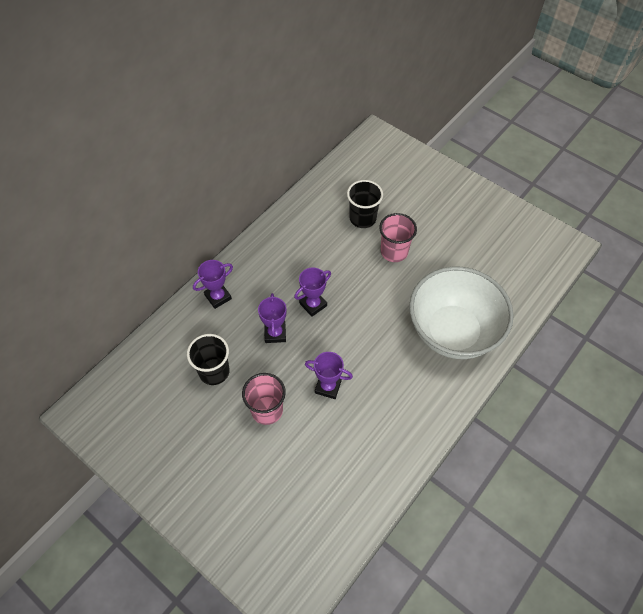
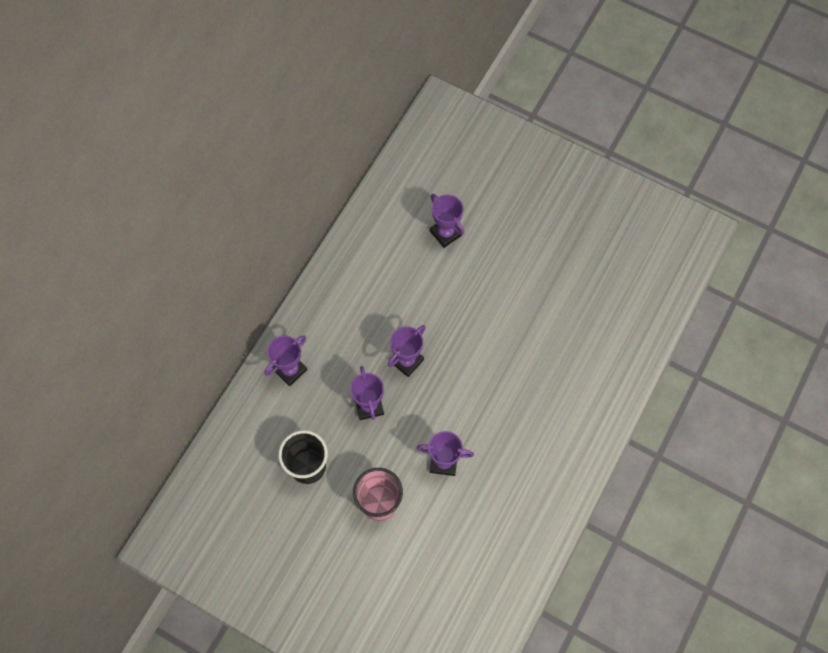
camera: 10 degrees left, 10 degrees up
(362, 218) = (446, 233): black cup -> purple trophy
(394, 251) = (492, 273): pink cup -> none
(453, 332) = (576, 369): white bowl -> none

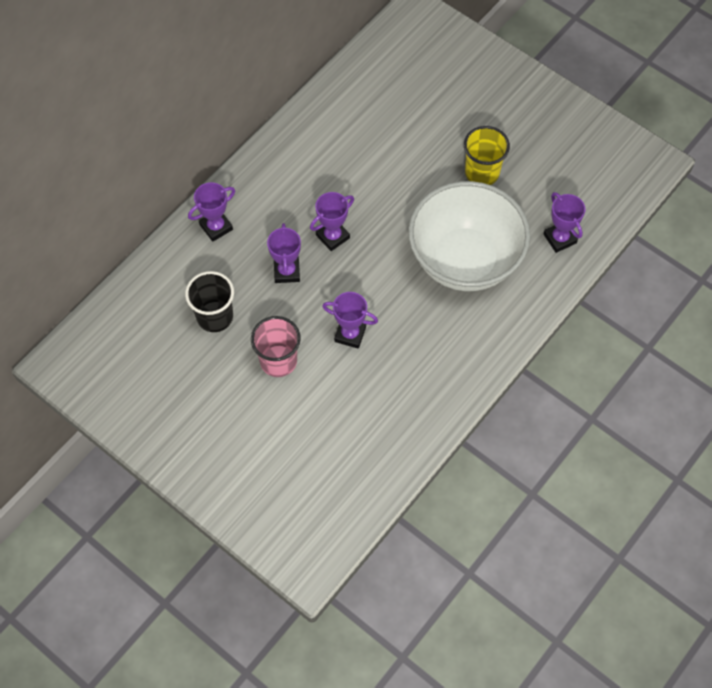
camera: 10 degrees right, 5 degrees down
(446, 233) = (395, 126): purple trophy -> purple trophy (559, 238)
(539, 269) = (482, 173): none -> yellow cup
(539, 364) = (464, 260): none -> white bowl

